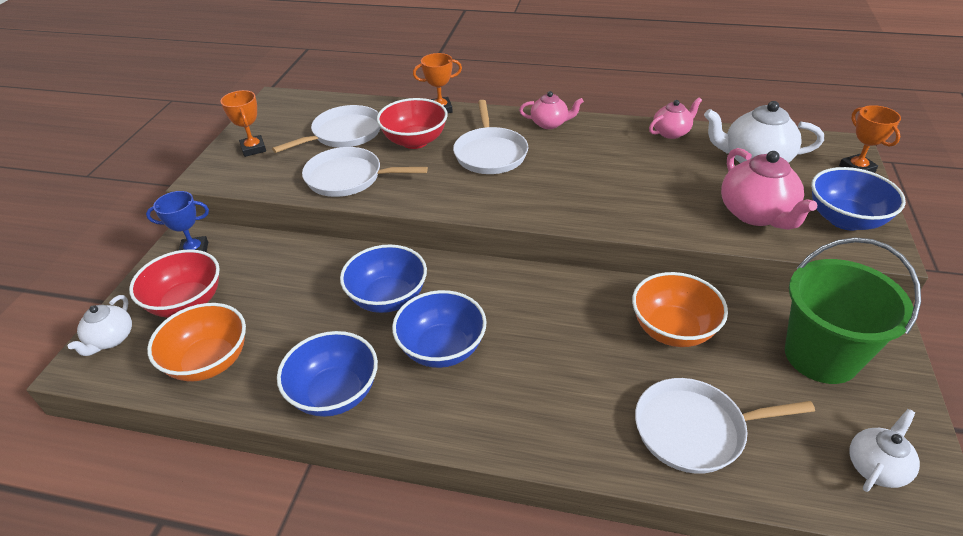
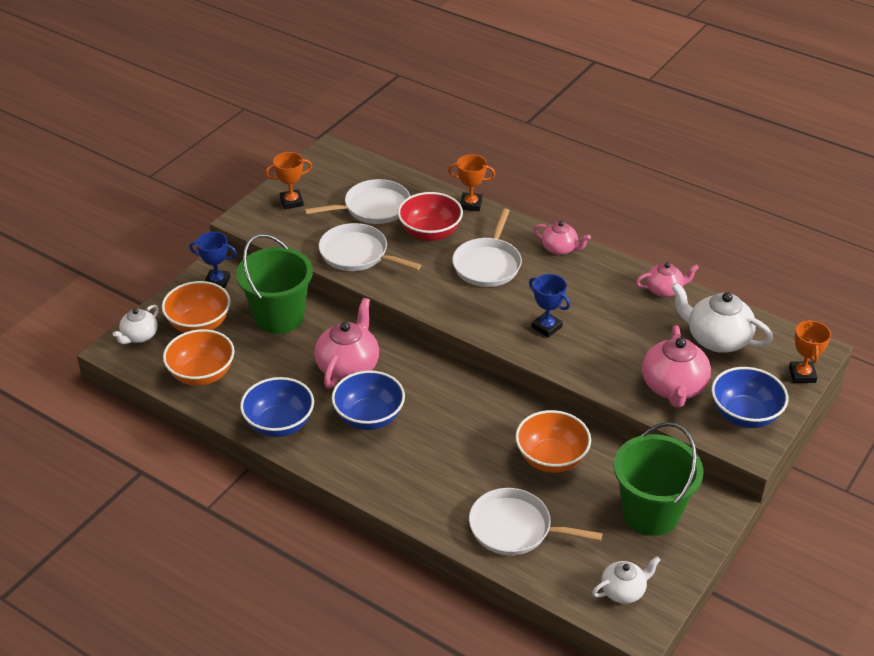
camera: 20 degrees right, 0 degrees up
(187, 303) = (199, 324): red bowl -> orange bowl
(253, 149) = (291, 202): orange trophy -> orange trophy turned 75 degrees clockwise
(282, 268) = (279, 317): none -> green bucket
(388, 298) = (348, 366): blue bowl -> pink teapot
(588, 193) = (546, 327): none -> blue trophy

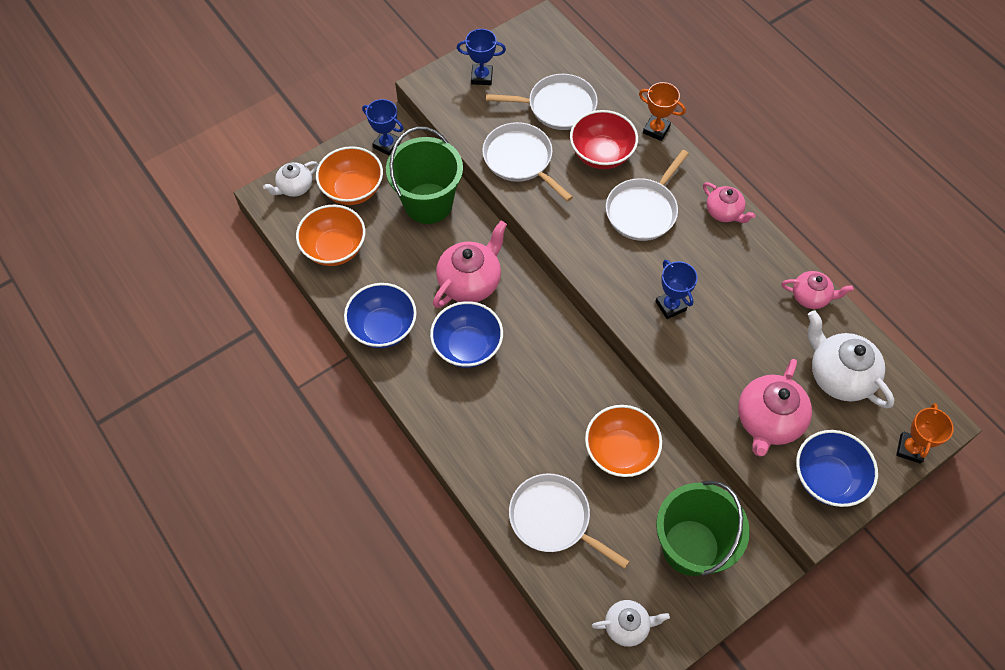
camera: 20 degrees right, 20 degrees up
(291, 202) = (481, 77): orange trophy -> blue trophy

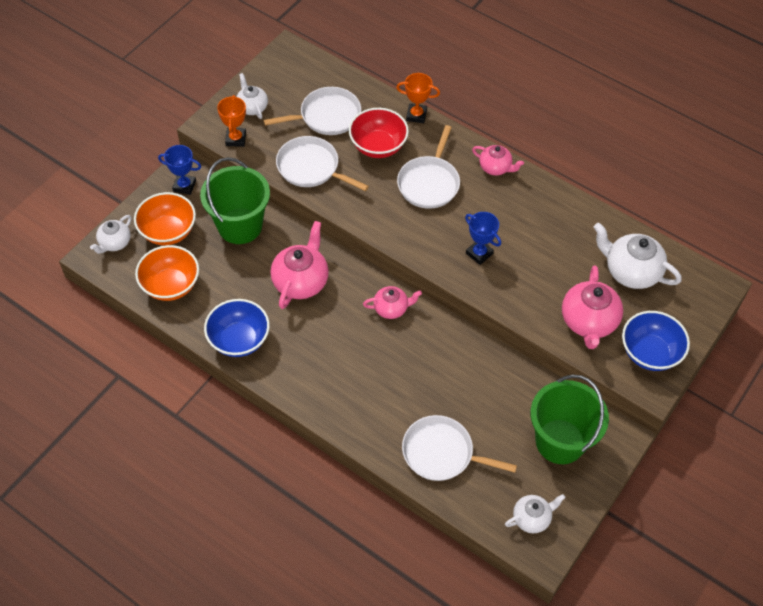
camera: 20 degrees left, 5 degrees down
(467, 346) = (318, 335): blue bowl -> none
(481, 77) = (252, 107): blue trophy -> white teapot
(620, 451) = (476, 383): orange bowl -> none
(811, 297) = (587, 216): pink teapot -> pink teapot (391, 308)
(910, 449) = (704, 312): orange trophy -> orange trophy (236, 139)

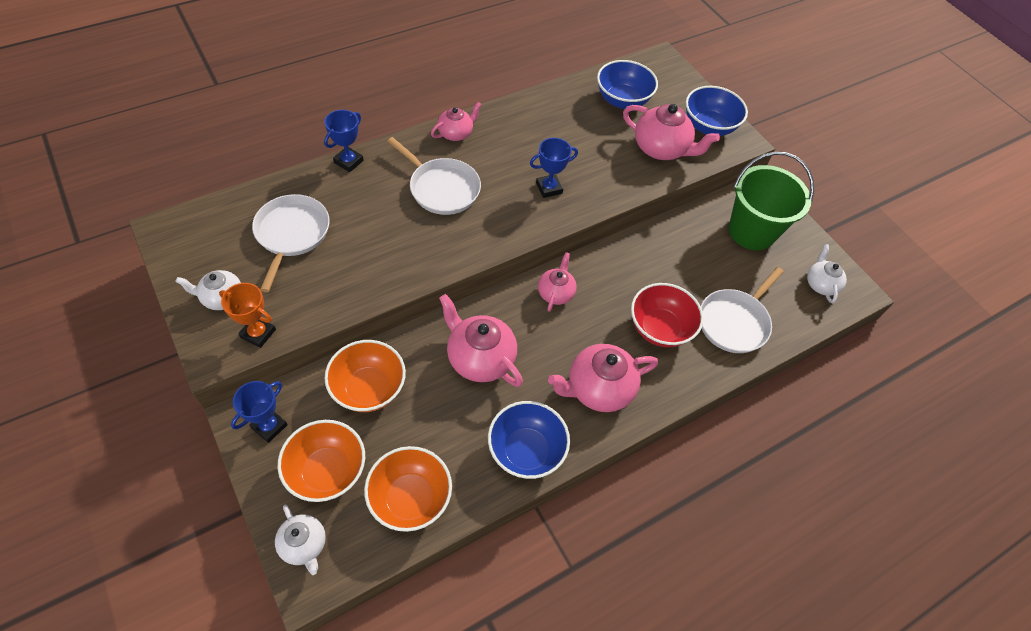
camera: 70 degrees left, 0 degrees up
(240, 226) = (368, 388): green bucket -> orange bowl
(311, 167) = (353, 277): white pan -> none
(316, 369) = (598, 389): none -> pink teapot
(378, 146) = (366, 208): red bowl -> red bowl (659, 328)
(416, 115) = (348, 161): orange trophy -> blue trophy
(630, 271) = (622, 100): white teapot -> blue bowl

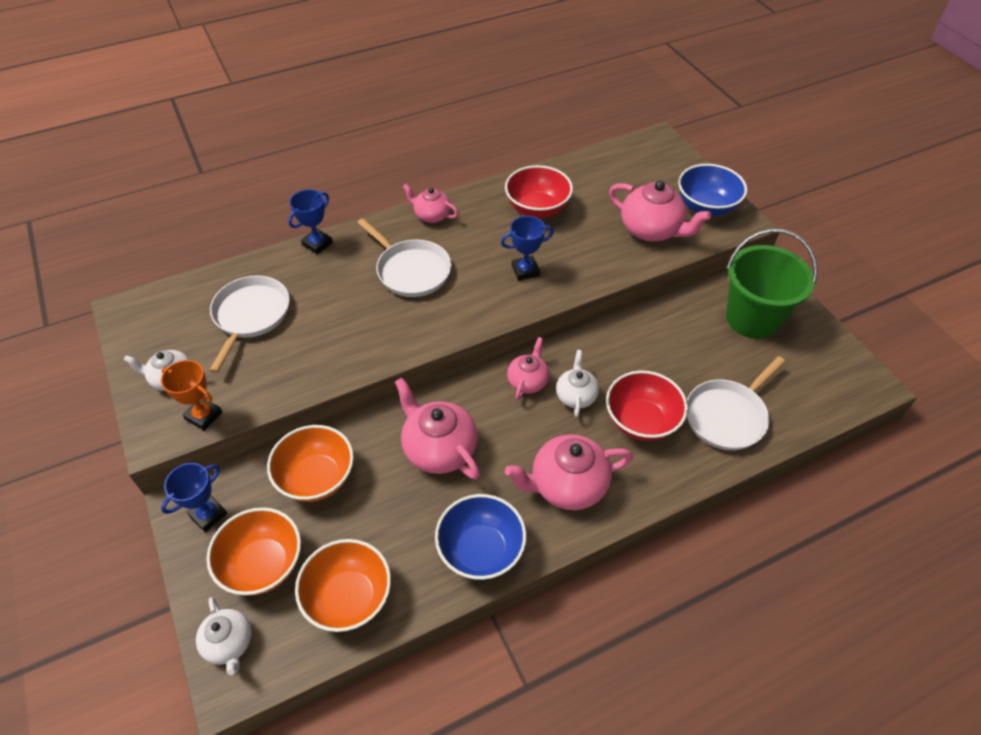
camera: 10 degrees right, 5 degrees down
(456, 133) = (431, 215): pink teapot -> pink teapot turned 120 degrees counterclockwise
(555, 127) = (537, 209): none -> red bowl
(622, 100) = (612, 181): blue bowl -> none
(820, 284) = (830, 376): white teapot -> white teapot (576, 395)

